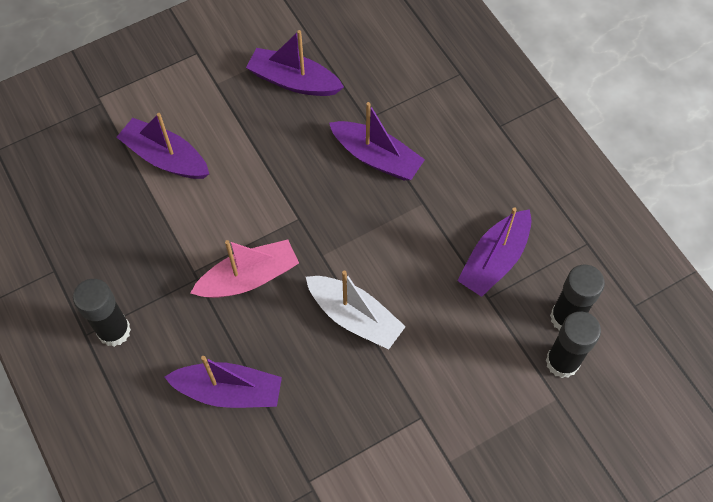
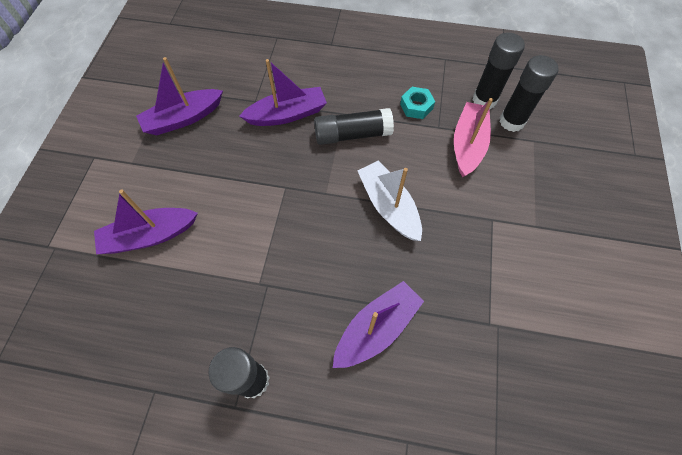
camera: 50 degrees left, 0 degrees up
(249, 277) = (299, 250): pink boat -> pink boat (467, 144)
(355, 317) = (388, 206): white boat -> white boat turned 105 degrees counterclockwise
(406, 228) = (352, 134): none -> black glue stick
(494, 260) = (416, 106): purple boat -> turquoise nut

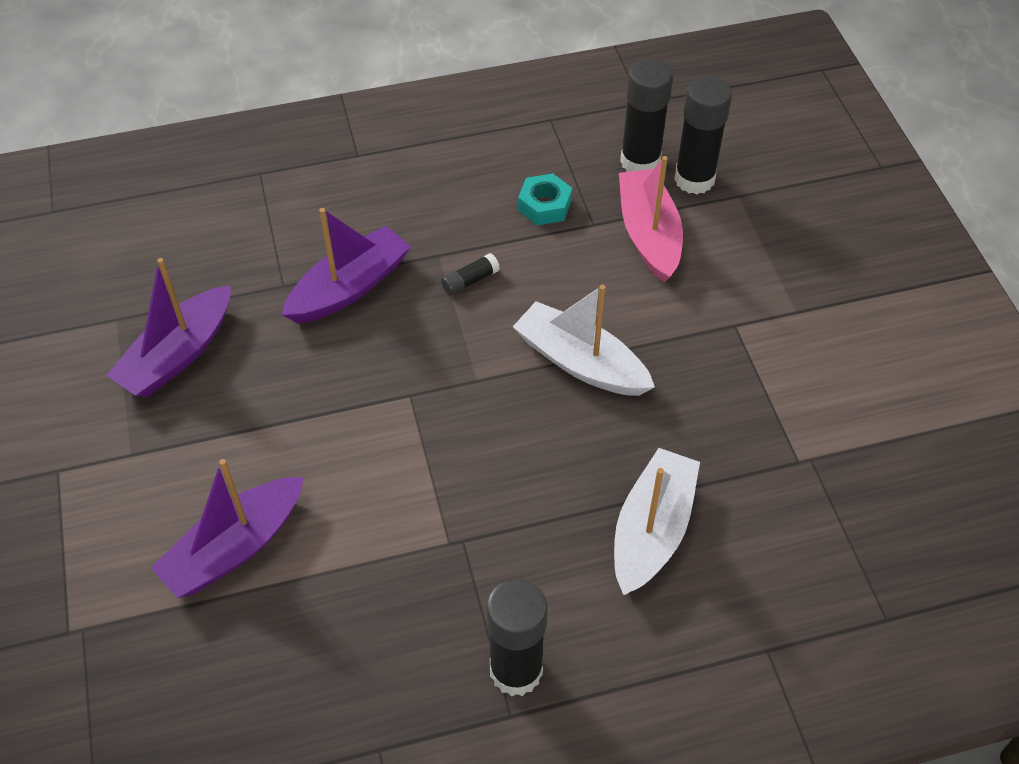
camera: 25 degrees left, 10 degrees down
(352, 134) = (470, 281): black glue stick -> black glue stick, size x0.46
(376, 328) = (652, 530): purple boat -> white boat

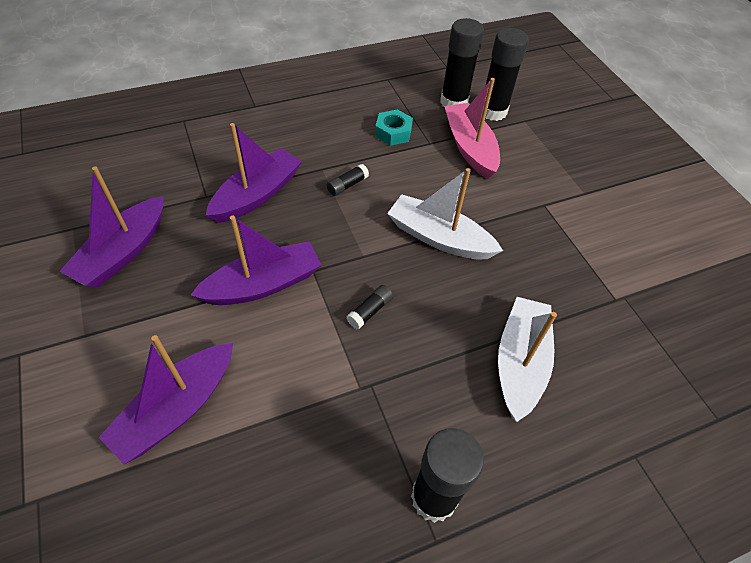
camera: 10 degrees left, 0 degrees up
(346, 408) = (263, 284): none -> purple boat
(475, 452) = (370, 311): none -> black glue stick

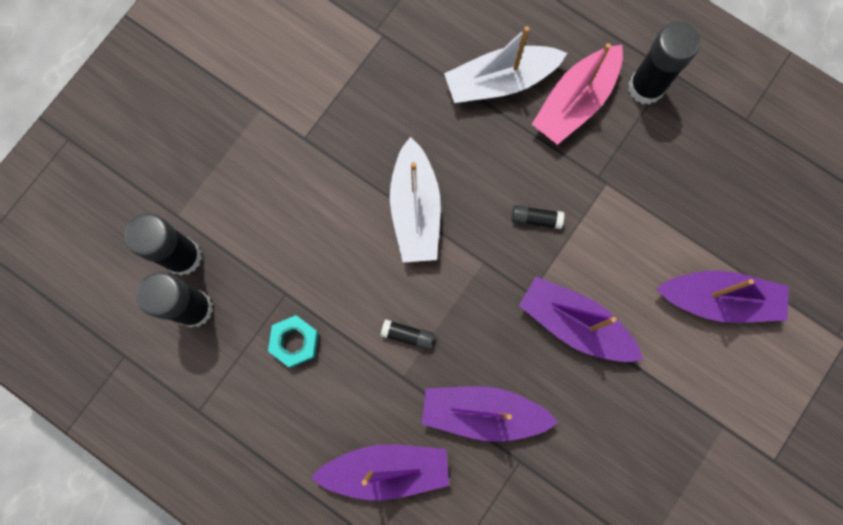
camera: 120 degrees left, 25 degrees up
(123, 252) = (634, 475): purple boat -> purple boat (386, 469)
(469, 147) = (265, 249): pink boat -> pink boat (575, 102)

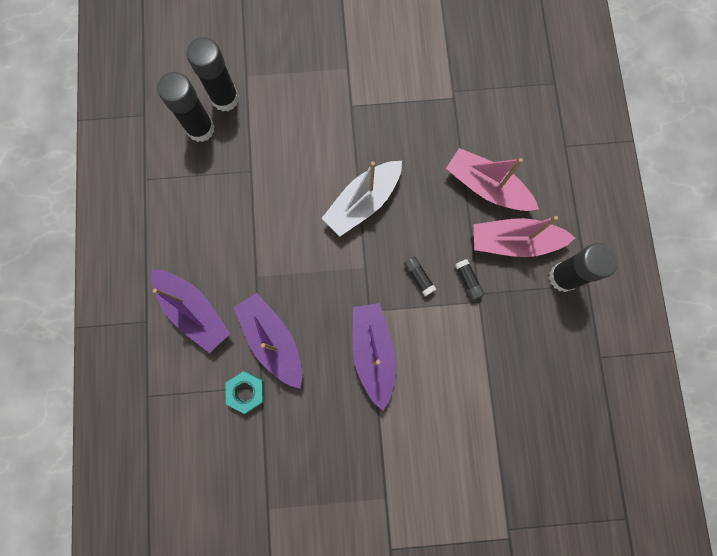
camera: 50 degrees right, 0 degrees up
(295, 342) = (226, 199): turquoise nut -> turquoise nut (246, 391)
(407, 335) = (283, 259): black glue stick -> black glue stick (468, 281)
(500, 81) = (487, 187): white boat -> pink boat
(719, 299) = (465, 432): purple boat -> none

